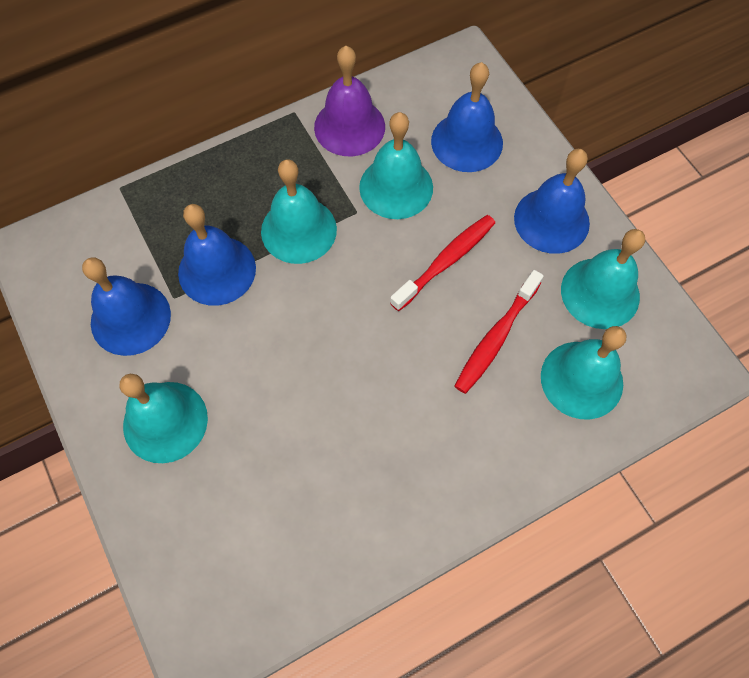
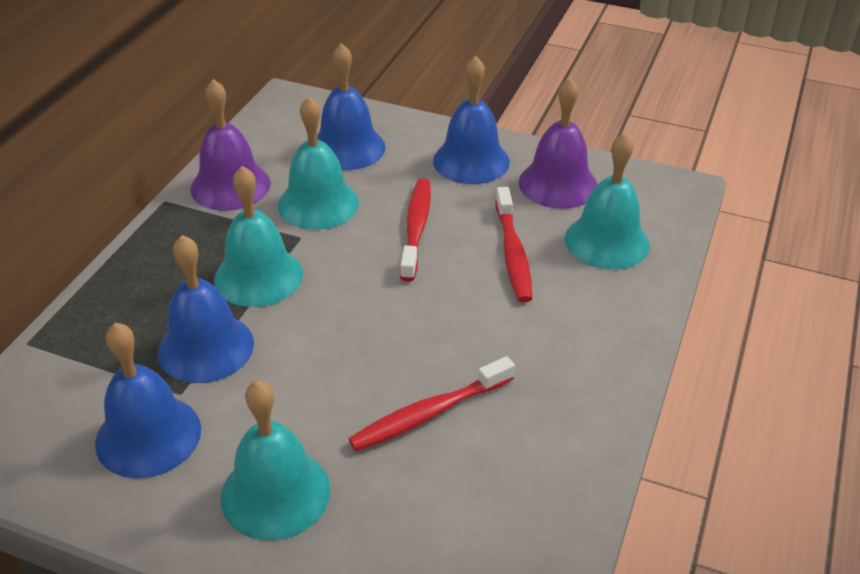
camera: 40 degrees left, 25 degrees down
(306, 435) = (428, 413): none -> red toothbrush
(600, 293) = (558, 184): turquoise bell -> purple bell

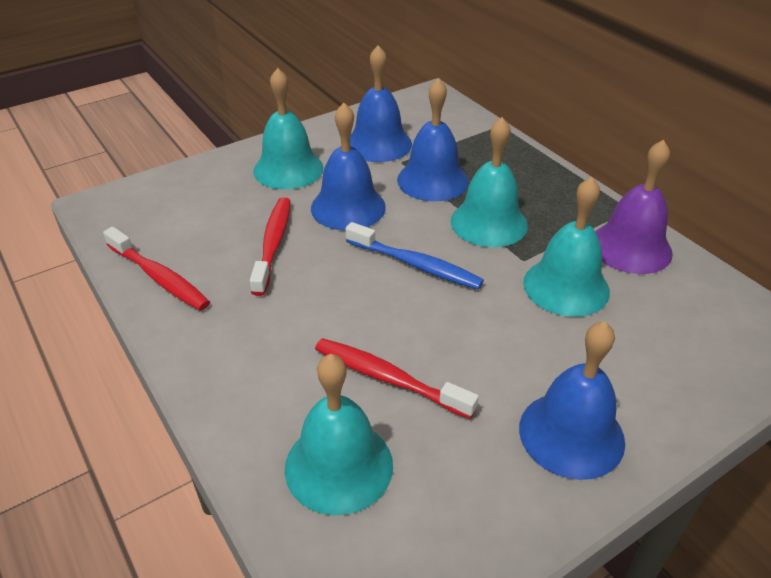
camera: 125 degrees right, 0 degrees up
(347, 147) = (658, 344): blue bell -> blue bell (348, 207)
(367, 296) = (416, 265): none -> blue toothbrush
(416, 228) = (481, 331): red toothbrush -> red toothbrush (159, 277)
(558, 184) = (470, 490): purple bell -> none

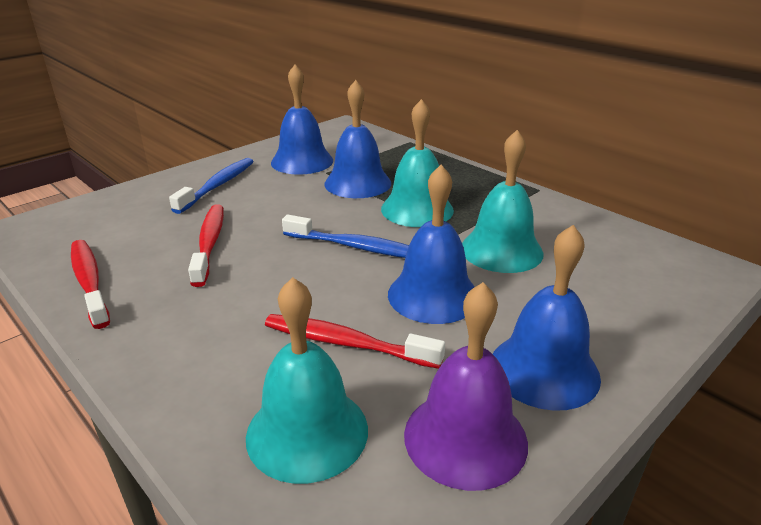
camera: 10 degrees left, 10 degrees down
(159, 277) = (89, 282): red toothbrush -> red toothbrush turned 150 degrees counterclockwise
(288, 169) = (218, 185): turquoise bell -> blue toothbrush
(348, 207) = (281, 209): blue bell -> blue bell (433, 295)
(631, 247) = (550, 216): purple bell -> purple bell (465, 438)

